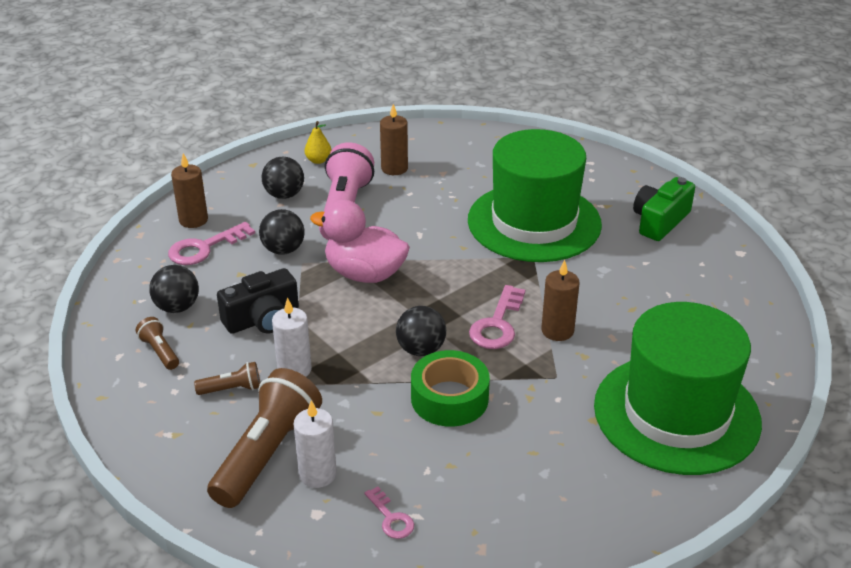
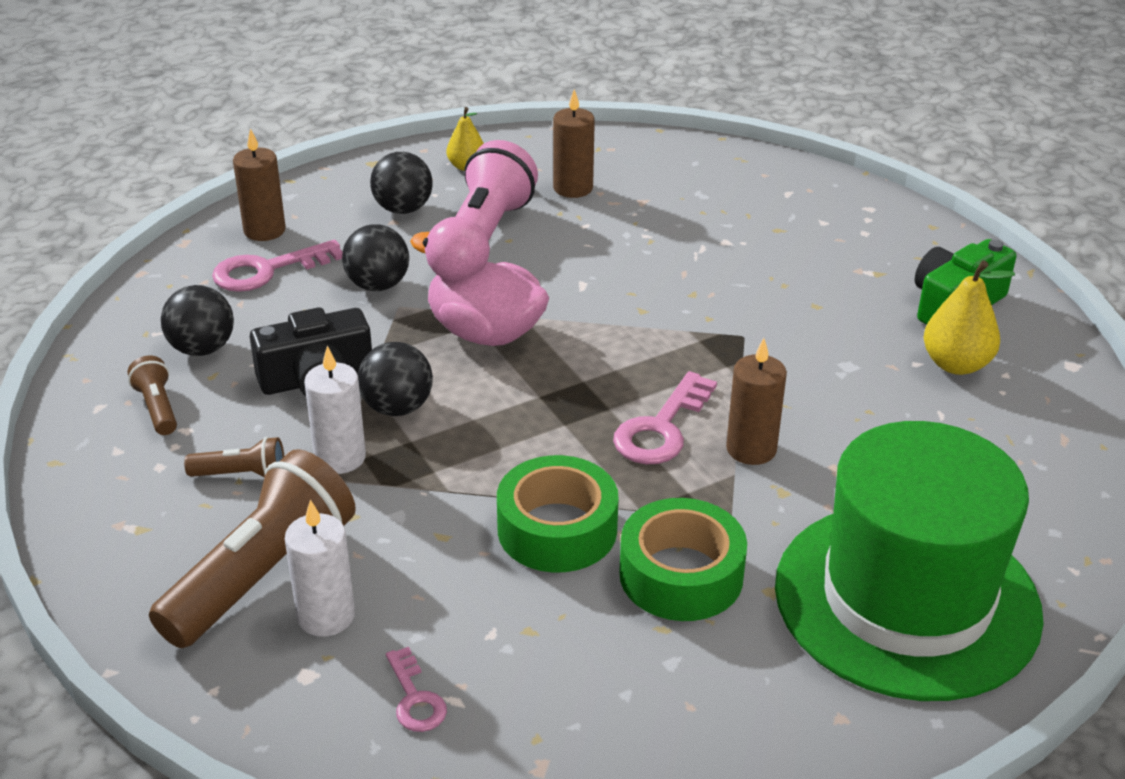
camera: 10 degrees right, 0 degrees up
(421, 349) = (535, 451): black ball -> black ball (397, 407)
(534, 222) = (759, 286): green hat -> none
(535, 417) = (681, 575): none -> green tape
(670, 260) = (956, 364): none -> yellow pear

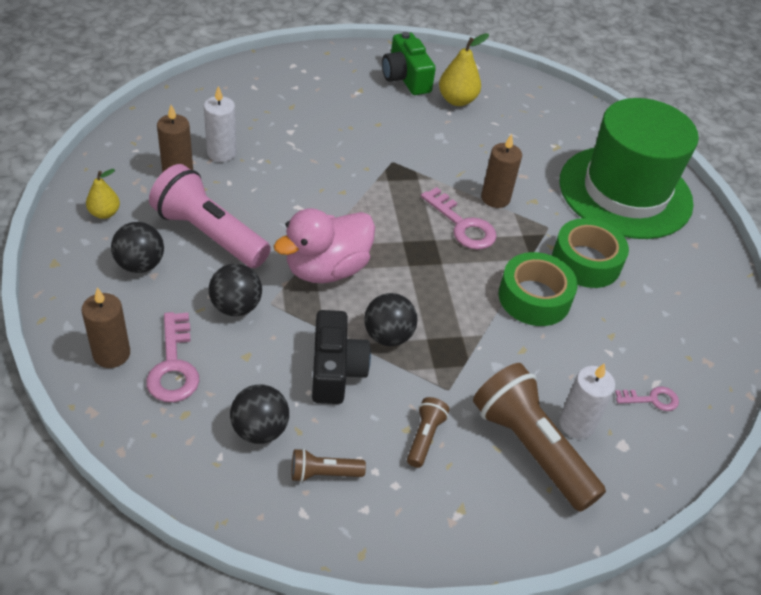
camera: 75 degrees left, 10 degrees up
(340, 458) = (428, 379): white candle -> white candle (221, 153)

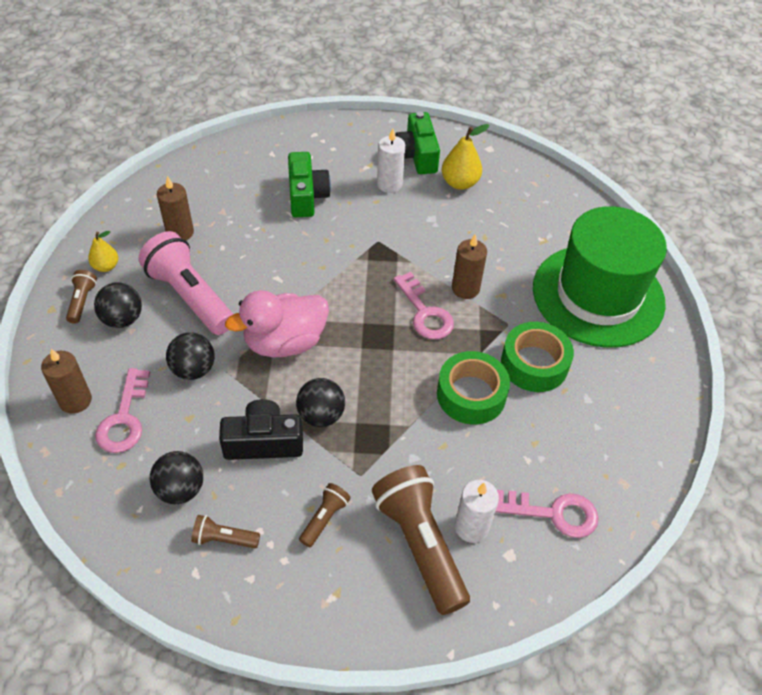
camera: 15 degrees right, 5 degrees up
(88, 252) = (82, 301): none -> brown flashlight
(221, 153) = (224, 217): white candle -> white candle (389, 184)
(304, 125) = (306, 196): none -> green camera
(335, 370) = (263, 442): black camera -> black camera turned 105 degrees counterclockwise
(652, 399) = (553, 513): pink key -> pink key, size x1.70

